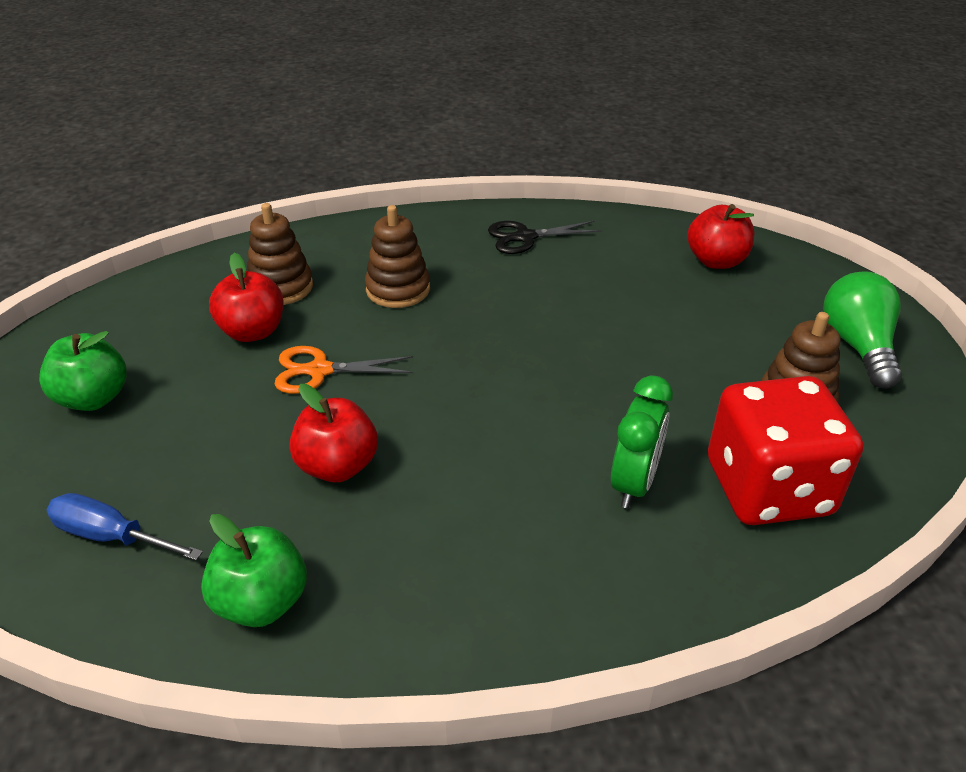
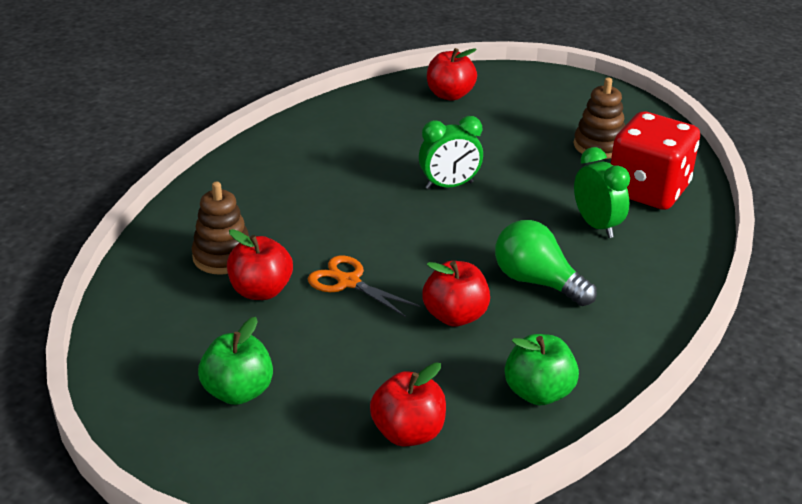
camera: 50 degrees left, 5 degrees down
(112, 536) = (408, 433): blue screwdriver -> red apple
(320, 370) = (348, 282): orange scissors -> orange scissors turned 90 degrees clockwise
(398, 289) = (303, 212): brown stacking toy -> none
(525, 237) = (321, 138): black scissors -> none
(558, 344) = (449, 186): none -> green clock
(857, 346) = (582, 103): green light bulb -> green light bulb (537, 282)

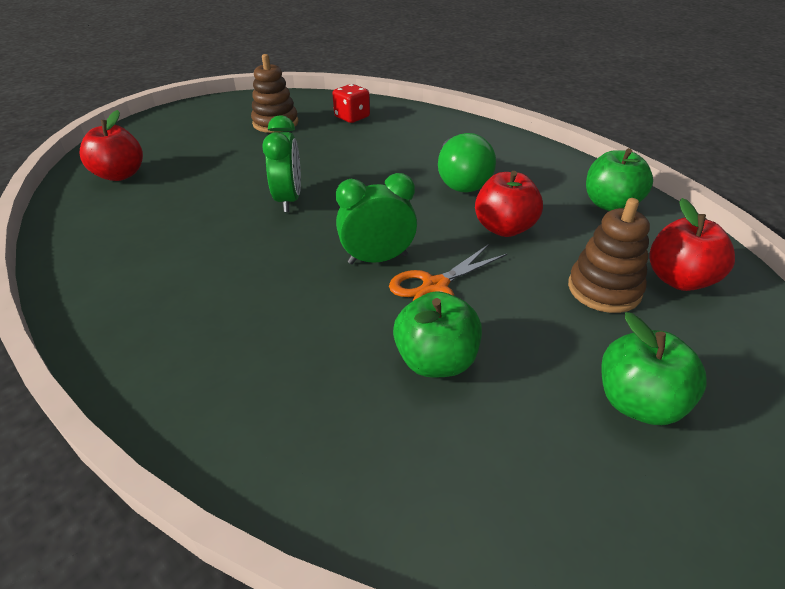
camera: 75 degrees left, 5 degrees up
(223, 257) = (348, 393): brown stacking toy -> brown stacking toy (604, 289)
(261, 291) = (436, 361): red apple -> green apple
(537, 282) = (461, 181): green light bulb -> green light bulb turned 60 degrees counterclockwise
(596, 225) = (390, 144): green clock -> green clock (377, 259)
(648, 190) = (352, 117): red dice -> red dice, size x0.50

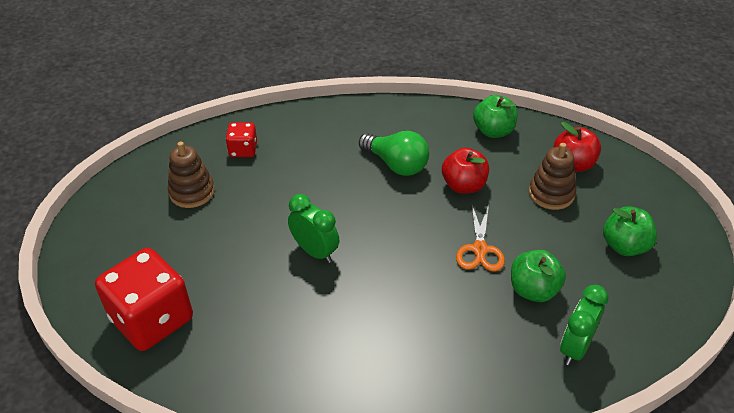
camera: 45 degrees left, 5 degrees up
(120, 175) = (152, 319): red apple -> red dice
(377, 259) = (429, 254): green clock -> green clock (575, 347)

